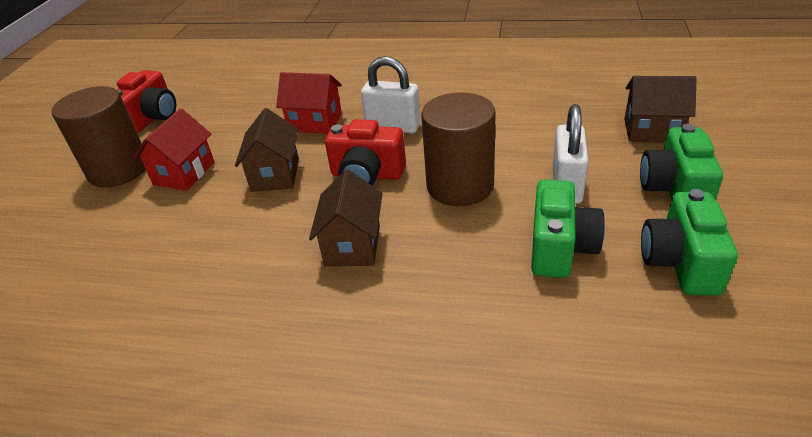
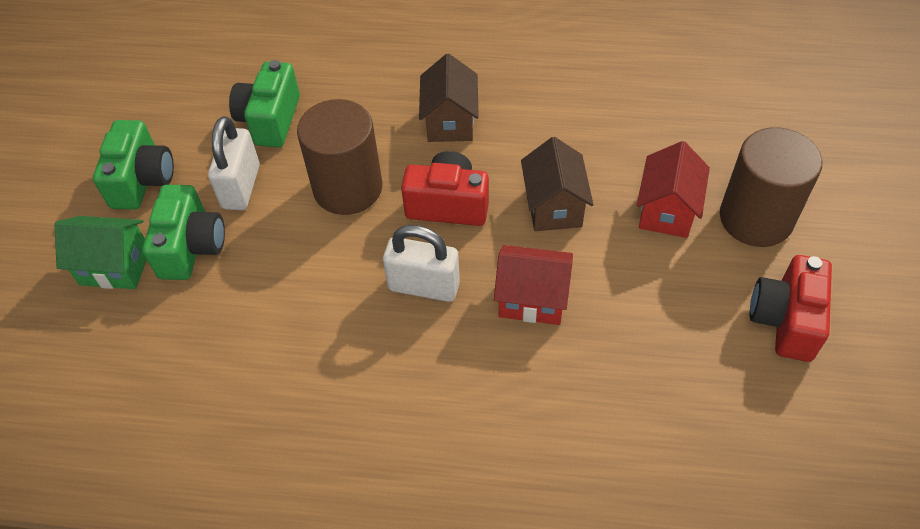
camera: 175 degrees right, 15 degrees up
(652, 131) = (115, 267): brown house -> green house
(680, 262) = (181, 108): green camera -> green camera (191, 247)

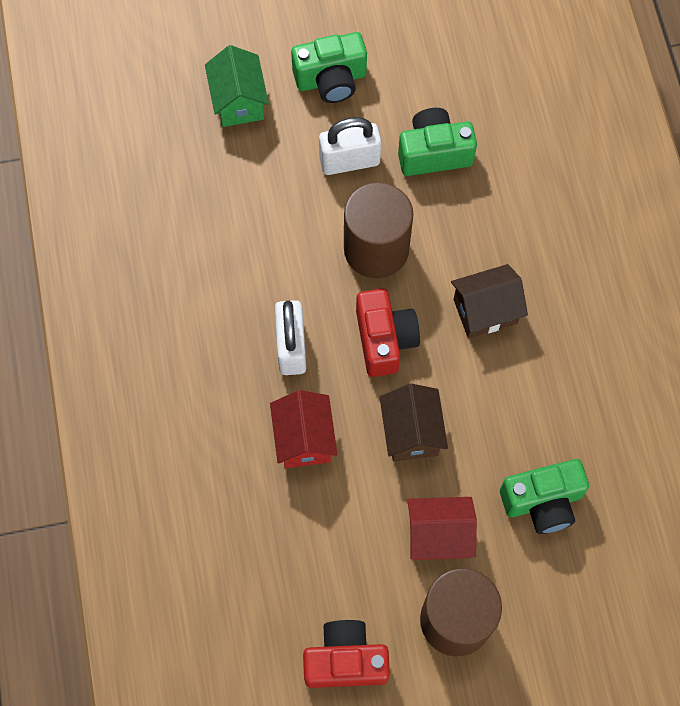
camera: 70 degrees right, 15 degrees up
(191, 247) = (275, 149): green camera -> green camera (542, 501)
(554, 207) = (411, 432): brown house -> brown house turned 75 degrees counterclockwise

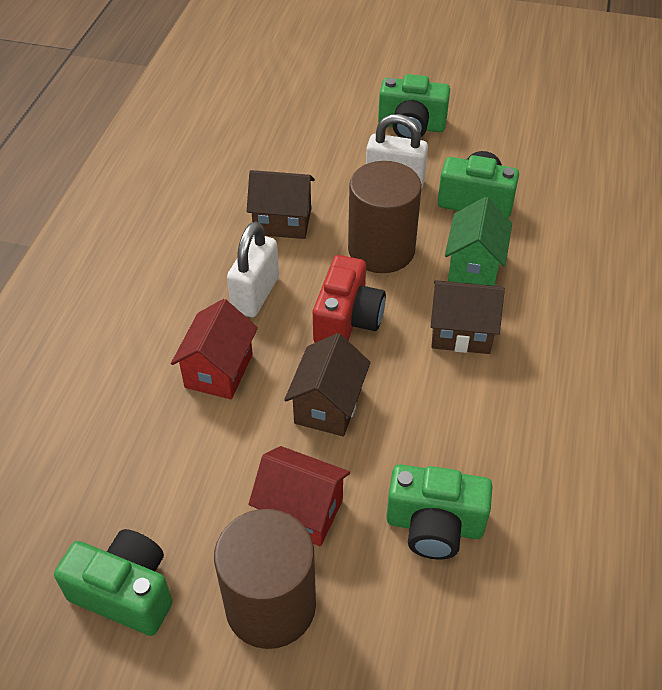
camera: 25 degrees right, 20 degrees down
(239, 101) = (323, 117): green house -> green house (474, 266)
(270, 254) = (282, 222): none -> brown house
(345, 660) = (125, 592): red camera -> green camera

